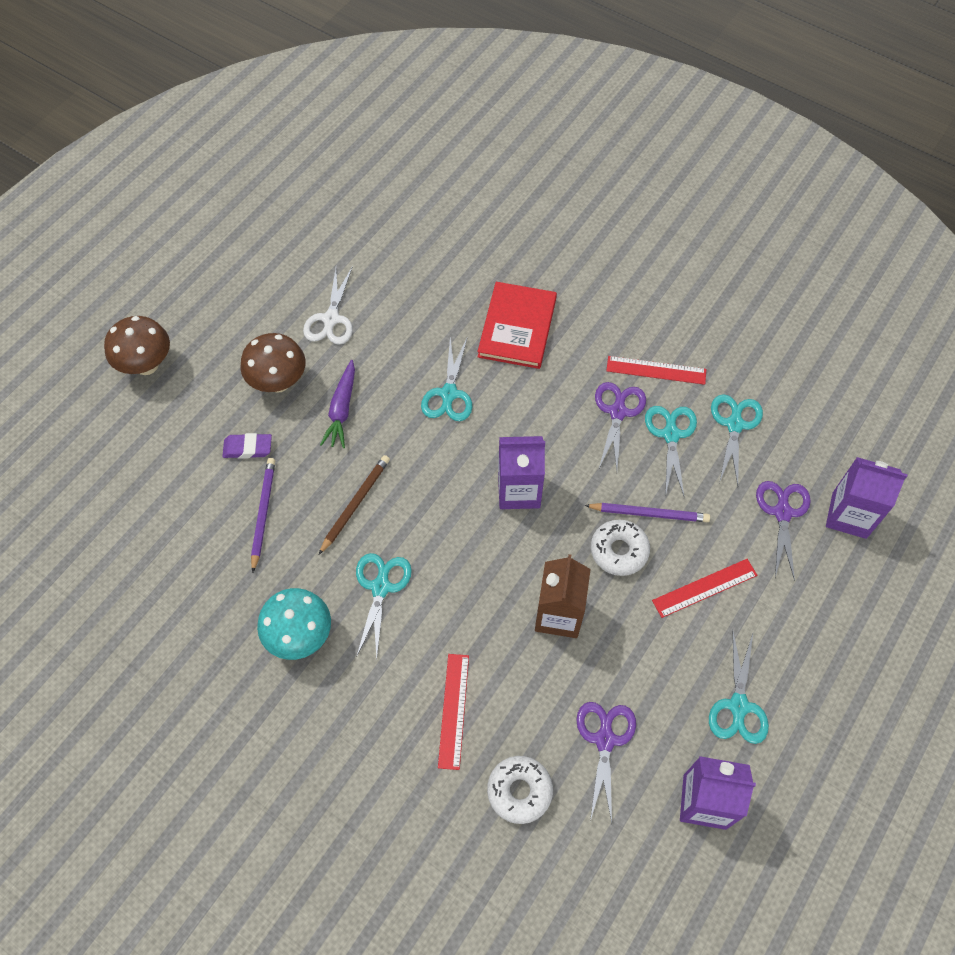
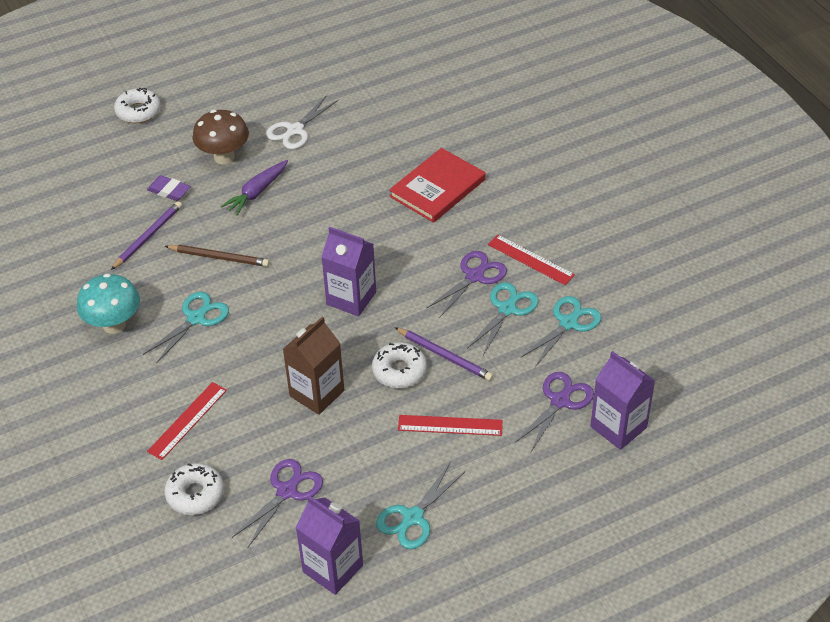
camera: 30 degrees right, 15 degrees down
(147, 365) = (138, 111): brown mushroom -> white donut
(355, 504) = (219, 257): brown pencil -> brown pencil turned 45 degrees clockwise
(449, 394) = (347, 212): turquoise scissors -> none

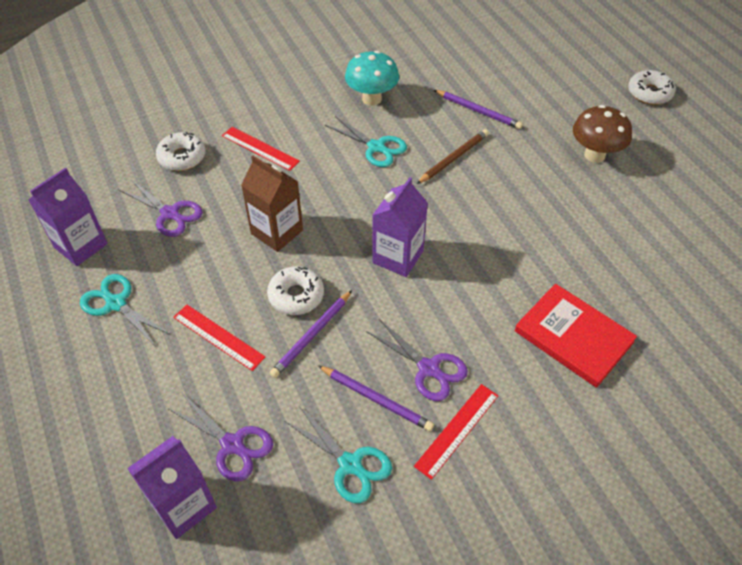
camera: 90 degrees right, 5 degrees up
(169, 191) = (540, 120): purple eraser -> none
(219, 257) = (453, 158): brown pencil -> brown pencil turned 150 degrees counterclockwise
(257, 192) = (546, 181): purple carrot -> none
(295, 130) = (648, 208): white scissors -> none
(450, 425) = (218, 337): red ruler -> red ruler turned 60 degrees counterclockwise
(507, 309) = (376, 399): turquoise scissors -> purple pencil

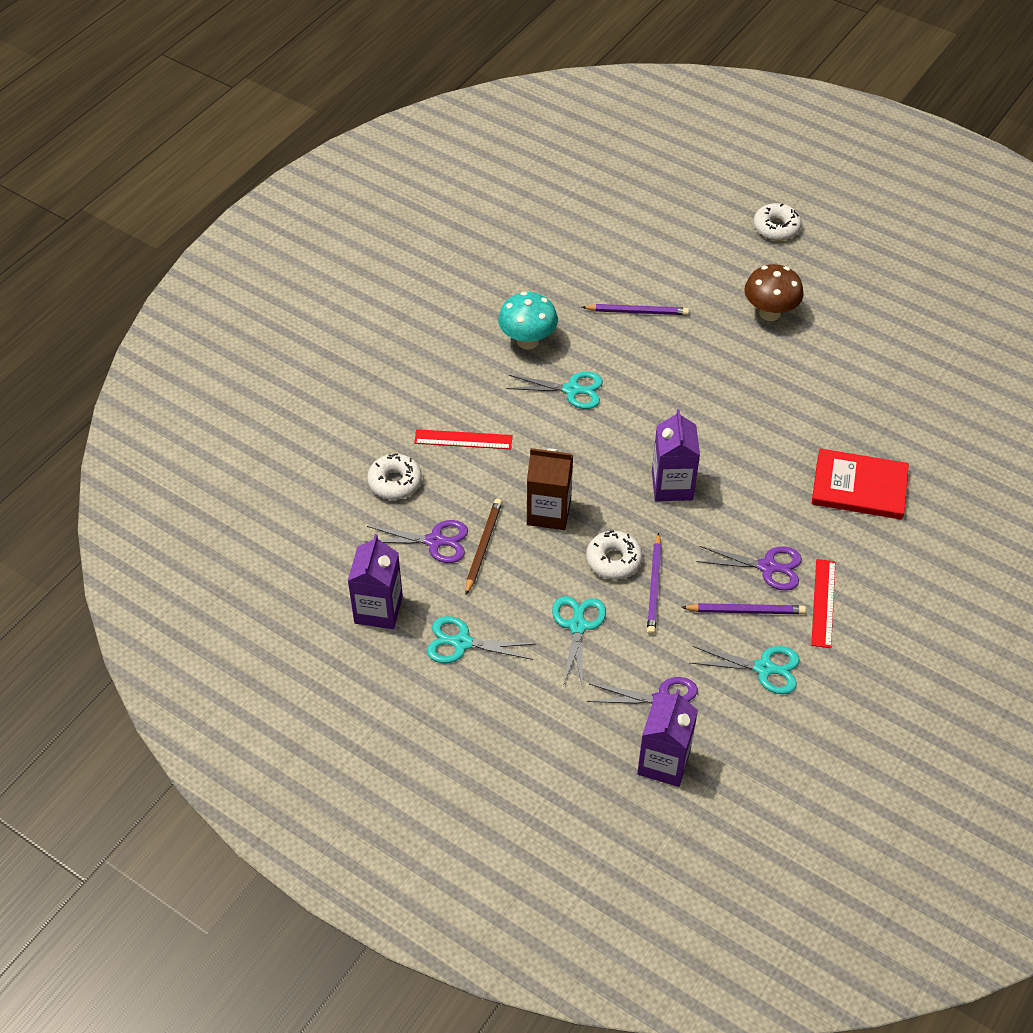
camera: 30 degrees left, 0 degrees up
(218, 337) = (577, 626): red ruler -> turquoise scissors
(453, 158) = (650, 370): brown pencil -> brown pencil (483, 546)

